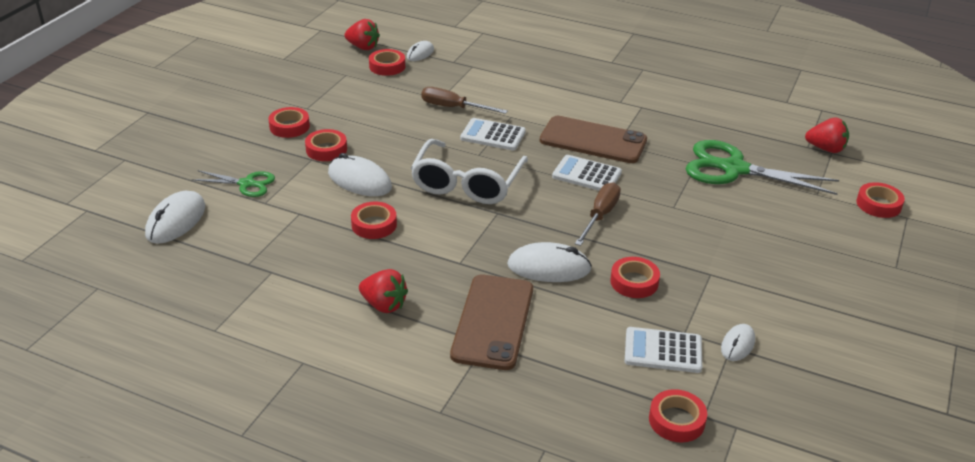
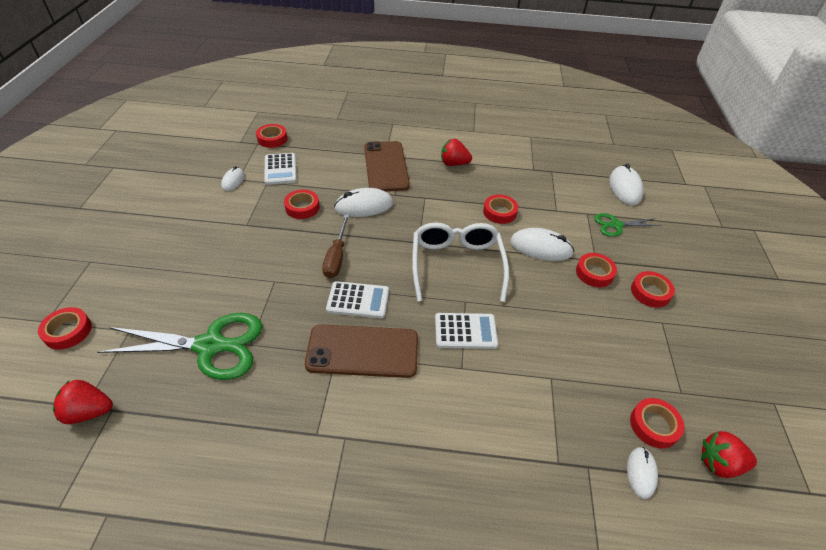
camera: 160 degrees right, 10 degrees up
(453, 108) = (528, 365): brown screwdriver -> none
(663, 351) = (280, 169): white calculator -> white calculator turned 90 degrees clockwise

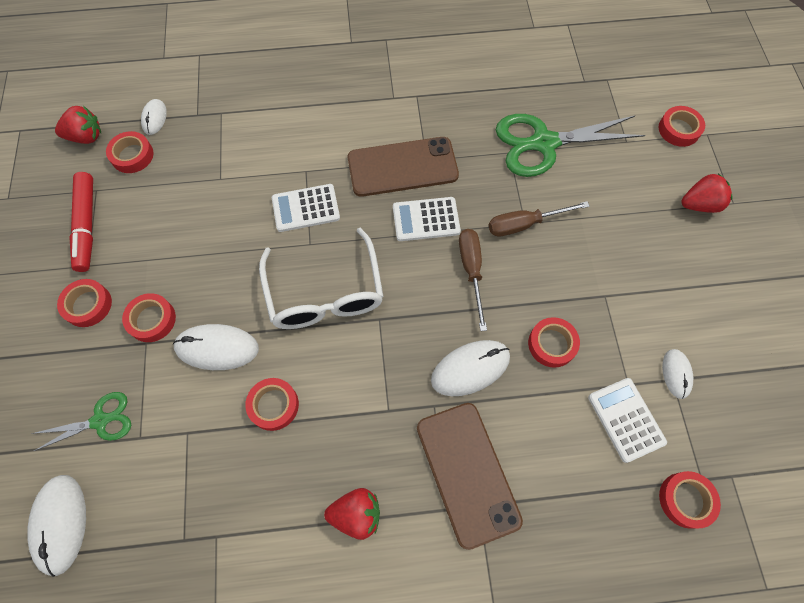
camera: 170 degrees right, 20 degrees up
(89, 411) = (600, 76): red strawberry -> red strawberry (699, 204)
(275, 280) = (524, 224): none -> brown screwdriver
(676, 357) = (87, 225): none -> red marker

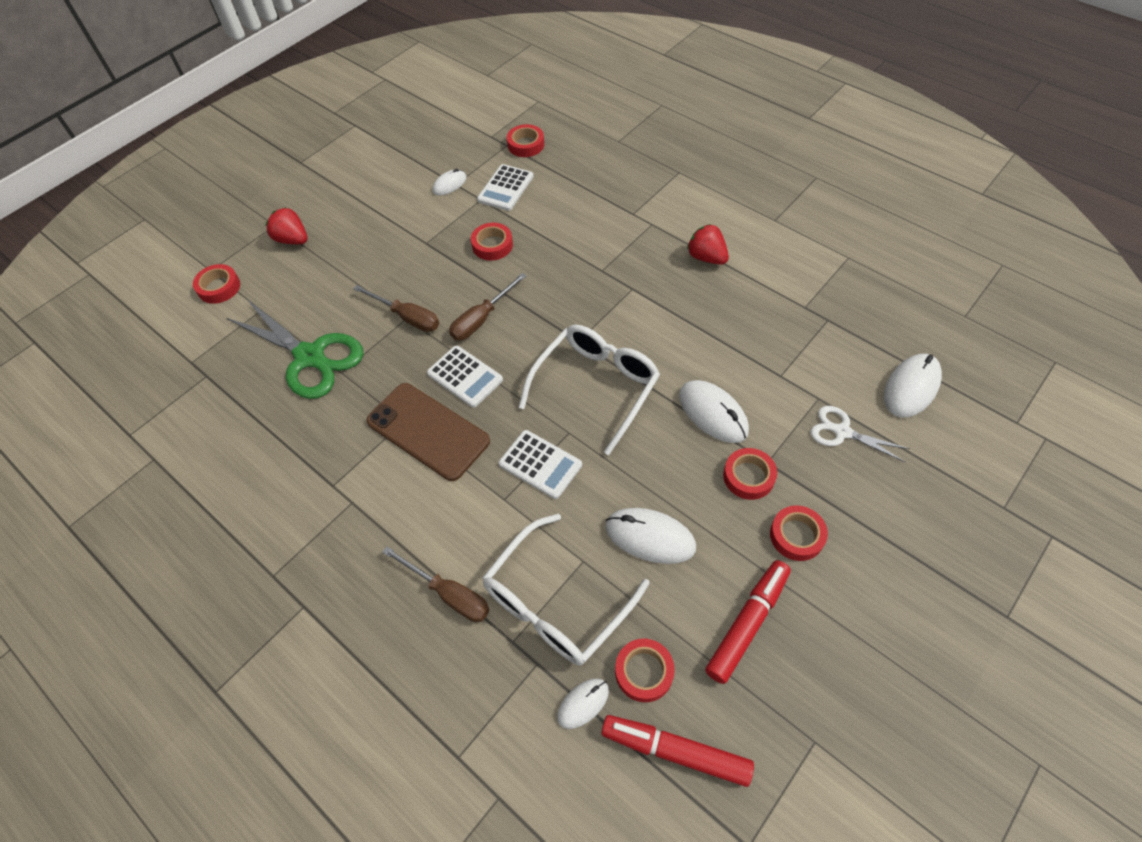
camera: 130 degrees left, 10 degrees down
(86, 137) = (675, 751): red strawberry -> red marker
(100, 420) = (842, 432): green scissors -> white scissors
(214, 147) = (556, 602): none -> white glasses
(273, 405) = (704, 346): red tape -> none
(280, 104) = (449, 594): none -> brown screwdriver
(467, 473) = (621, 229): brown phone -> none
(470, 368) = (556, 270): white mouse -> white mouse (650, 537)

